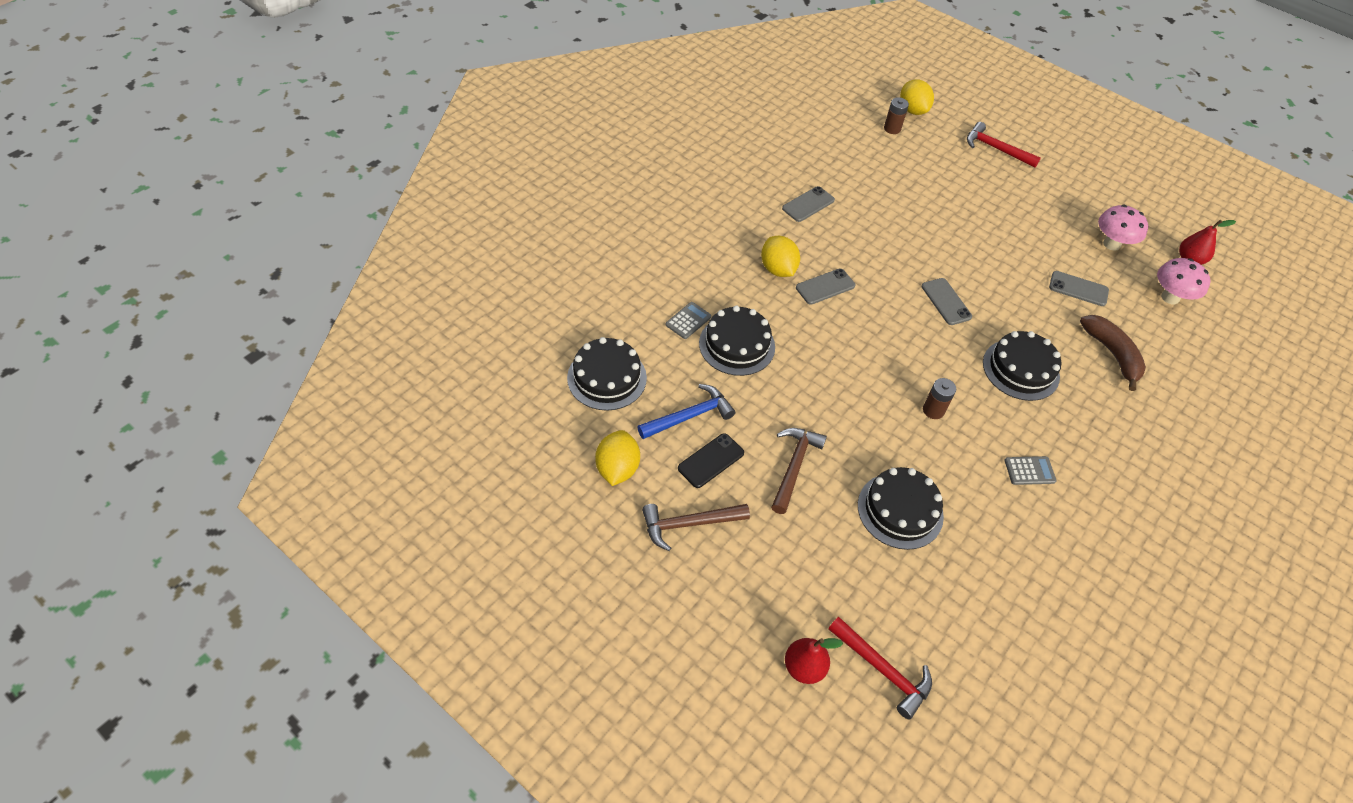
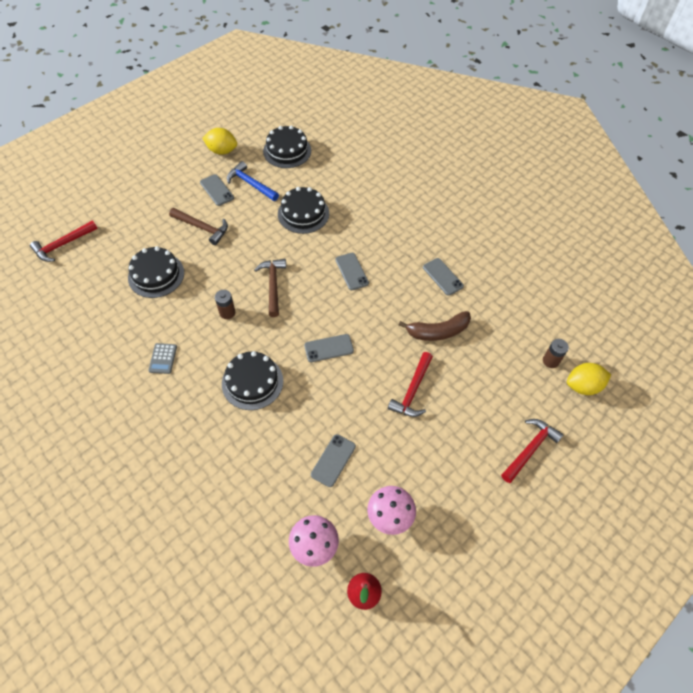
camera: 100 degrees right, 5 degrees up
(688, 321) = (327, 192): grey calculator -> none
(689, 416) = (251, 184): blue hammer -> blue hammer turned 150 degrees clockwise
(689, 524) = (178, 176): brown hammer -> brown hammer (273, 285)
(711, 460) = (217, 190): black phone -> grey phone
(778, 269) = (371, 246): yellow lemon -> none
(804, 667) = (79, 212): red pear -> none
(970, 229) = (412, 390): none -> red hammer
(1112, 354) = (255, 461): brown banana -> brown banana (438, 331)

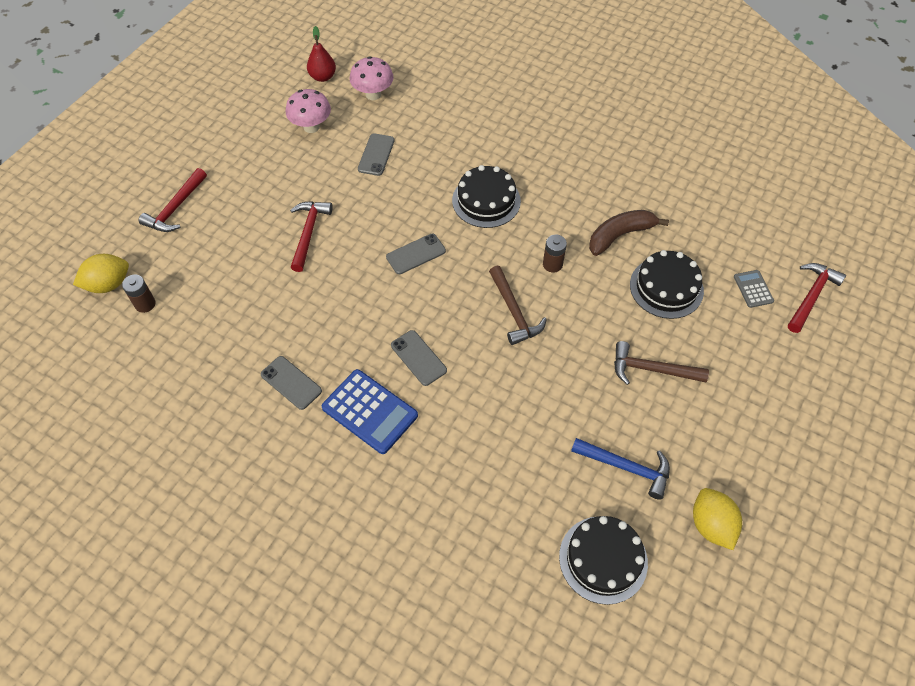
camera: 165 degrees right, 0 degrees up
(163, 358) = (594, 200): grey calculator -> grey calculator (753, 289)
(217, 190) = (670, 440): grey phone -> none
(222, 151) = (711, 525): yellow lemon -> yellow lemon turned 75 degrees clockwise
(303, 213) = (521, 434): black cake -> none
(393, 247) = (370, 411): none -> blue calculator
(438, 331) = (288, 305): brown banana -> brown banana (620, 235)

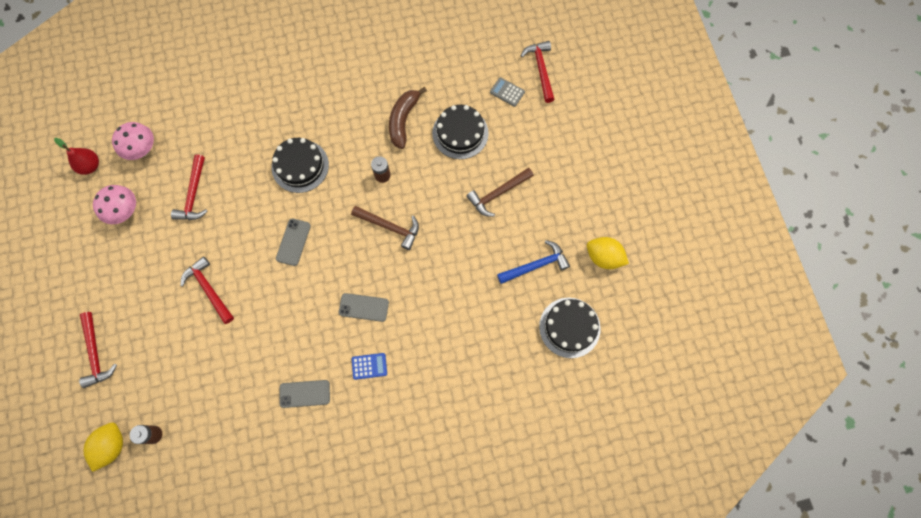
camera: 45 degrees left, 15 degrees up
(370, 411) = (369, 366): blue calculator -> blue calculator, size x0.53
(376, 155) = (194, 194): grey phone -> red hammer

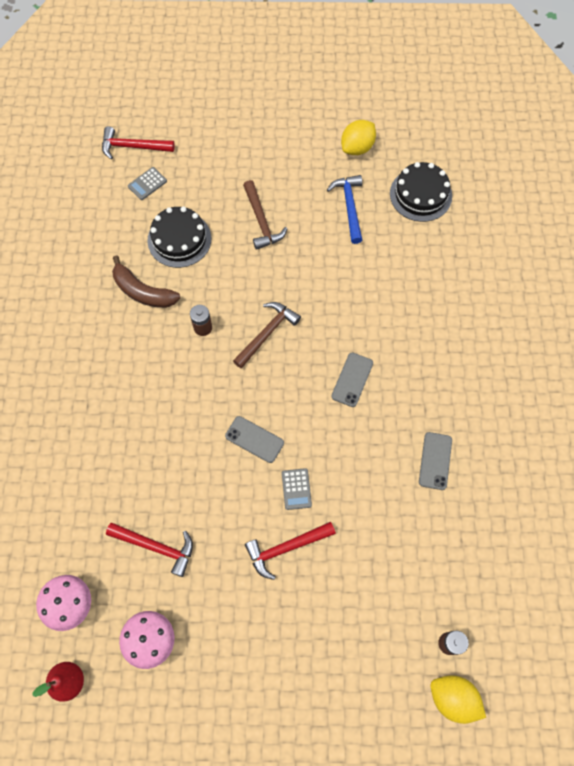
camera: 75 degrees left, 5 degrees down
(96, 353) = (332, 705): red hammer -> none
(258, 285) = (296, 489): none -> grey calculator
(300, 166) = (161, 413): black cake -> none
(369, 366) = (419, 388): blue calculator -> none

